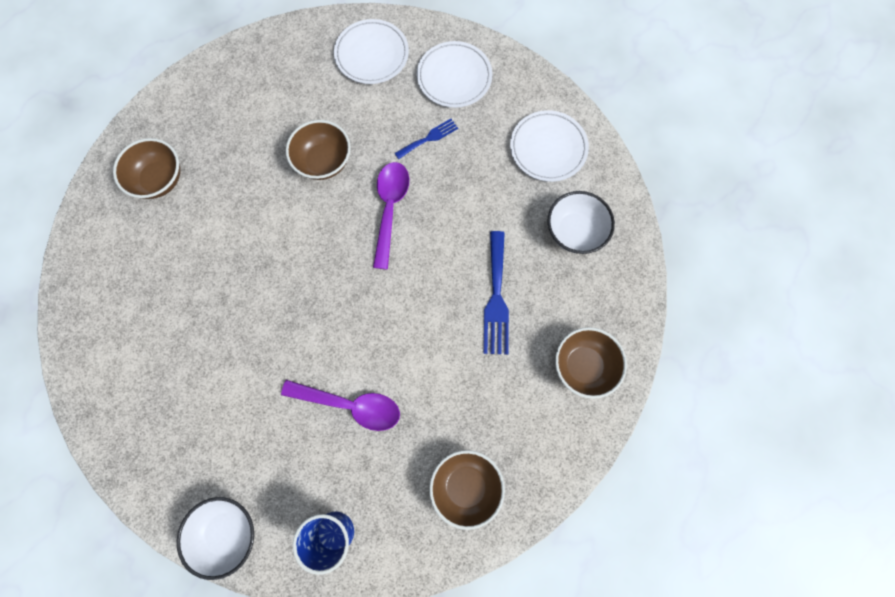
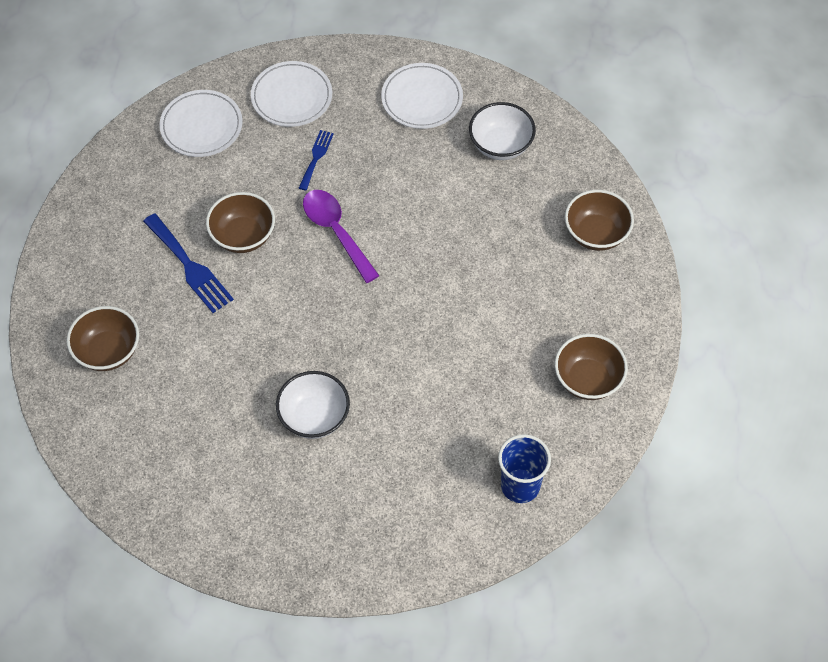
camera: 40 degrees left, 15 degrees down
(227, 532) = (437, 553): white bowl -> white bowl (314, 417)
(350, 405) = (445, 393): purple spoon -> none
(496, 298) = (485, 235): blue fork -> blue fork (190, 267)

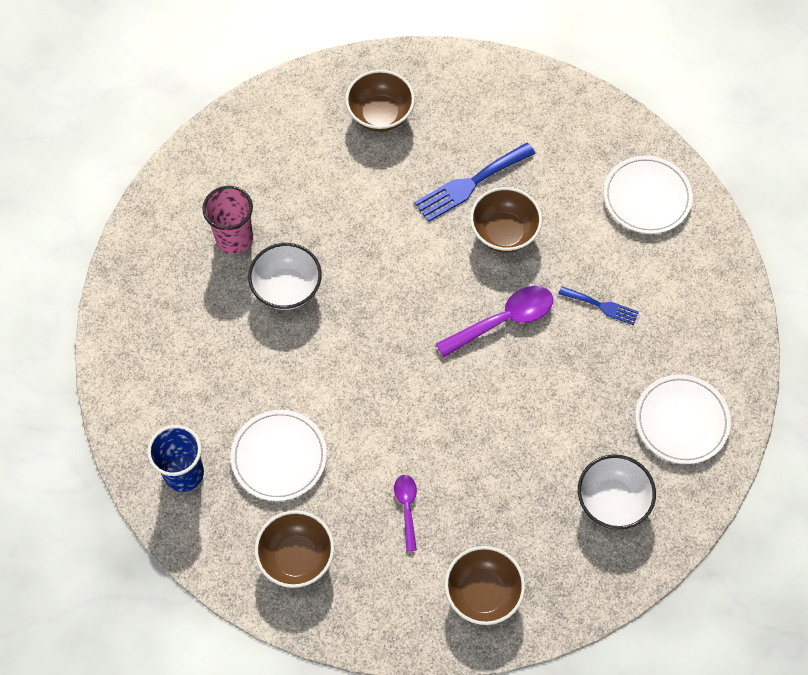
camera: 95 degrees right, 5 degrees up
(259, 472) = (234, 238): none -> pink cup
(291, 97) = (685, 285): white plate -> white plate (279, 457)
(528, 296) = (407, 508): none -> purple spoon

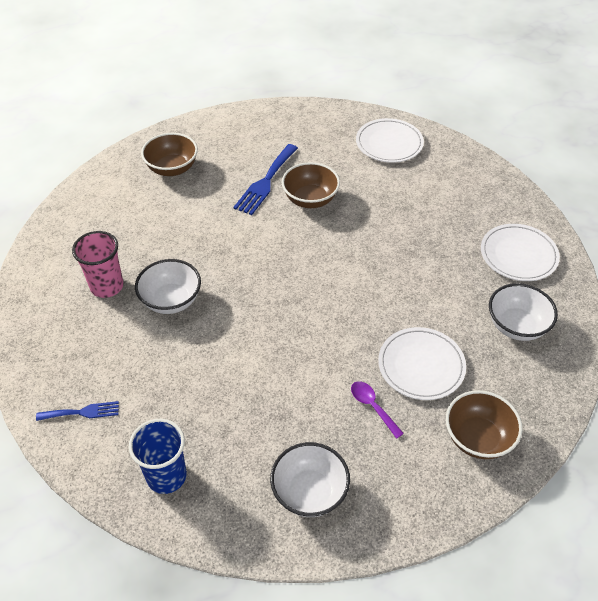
camera: 30 degrees left, 15 degrees down
(279, 457) = (243, 421): white plate -> white plate (421, 366)
(296, 557) = (309, 492): brown bowl -> white bowl
(503, 320) = (350, 250): purple spoon -> none
(602, 306) = (410, 213): blue fork -> blue fork (82, 412)

